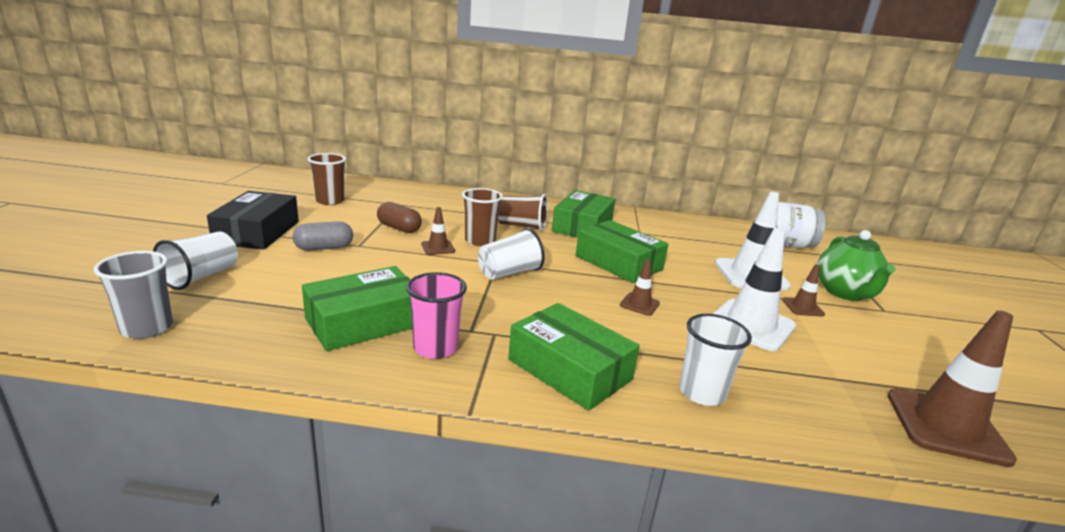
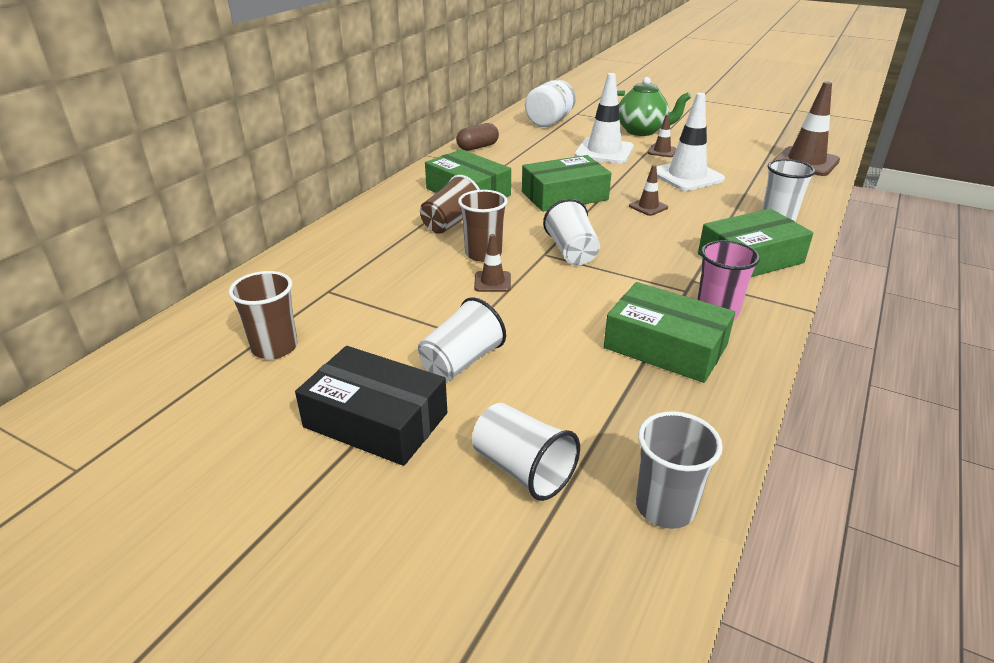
camera: 65 degrees left, 10 degrees up
(324, 248) = (461, 362): grey capsule -> white cup
(364, 322) = (665, 346): green box -> green box turned 45 degrees counterclockwise
(399, 228) = (419, 300): brown capsule -> brown capsule (477, 147)

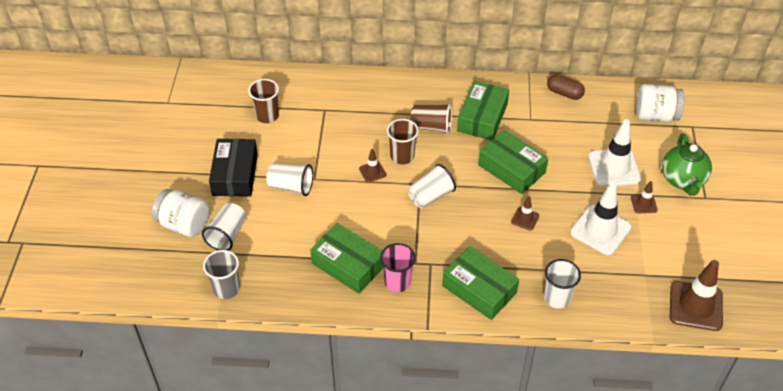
camera: 65 degrees right, 15 degrees up
(451, 532) = (184, 224): none -> white jar
(665, 346) = (348, 265): green box -> green box turned 60 degrees counterclockwise

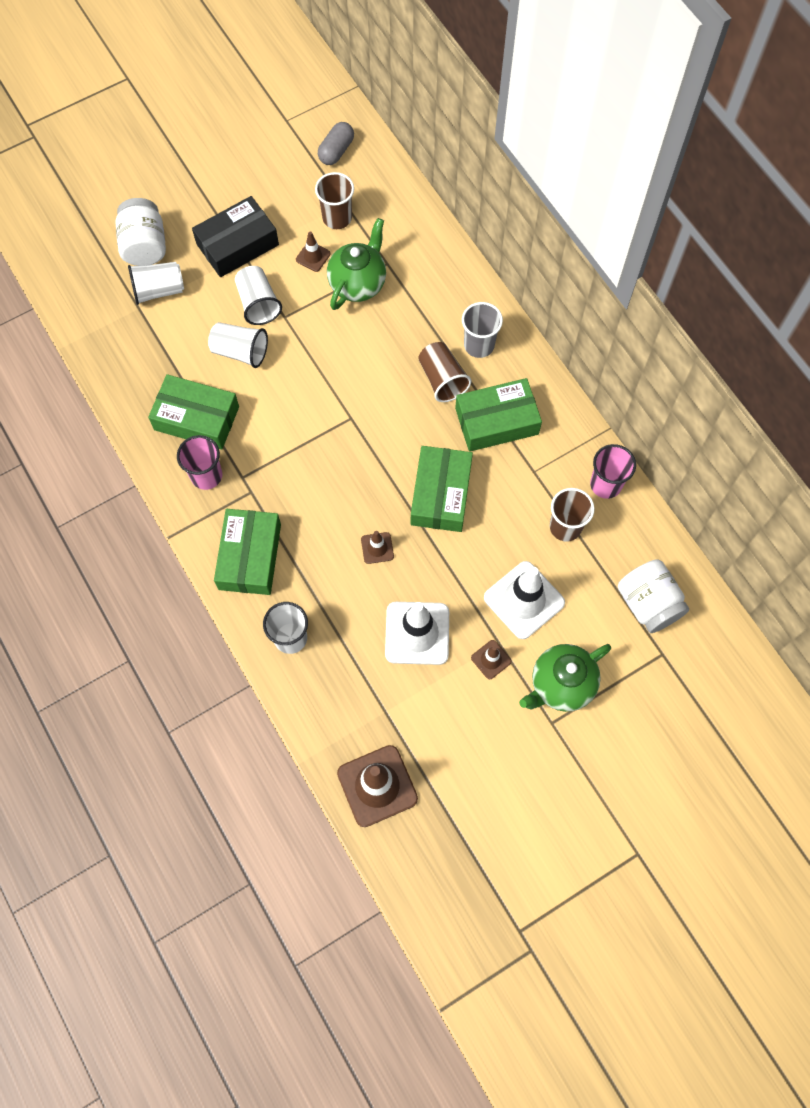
camera: 55 degrees right, 20 degrees up
(217, 91) = (336, 151): none -> grey capsule
(226, 289) = (96, 334): grey cup -> grey cup (479, 345)
(325, 130) = (358, 284): none -> green teapot
(348, 265) = (196, 418): green box -> green box turned 75 degrees counterclockwise
(372, 172) = (334, 363): brown traffic cone -> brown traffic cone (313, 257)
(402, 156) = (377, 377): brown cup -> brown cup (565, 527)
(430, 196) = (341, 438): white cup -> white cup (240, 352)
(564, 93) = (605, 484): brown capsule -> pink cup

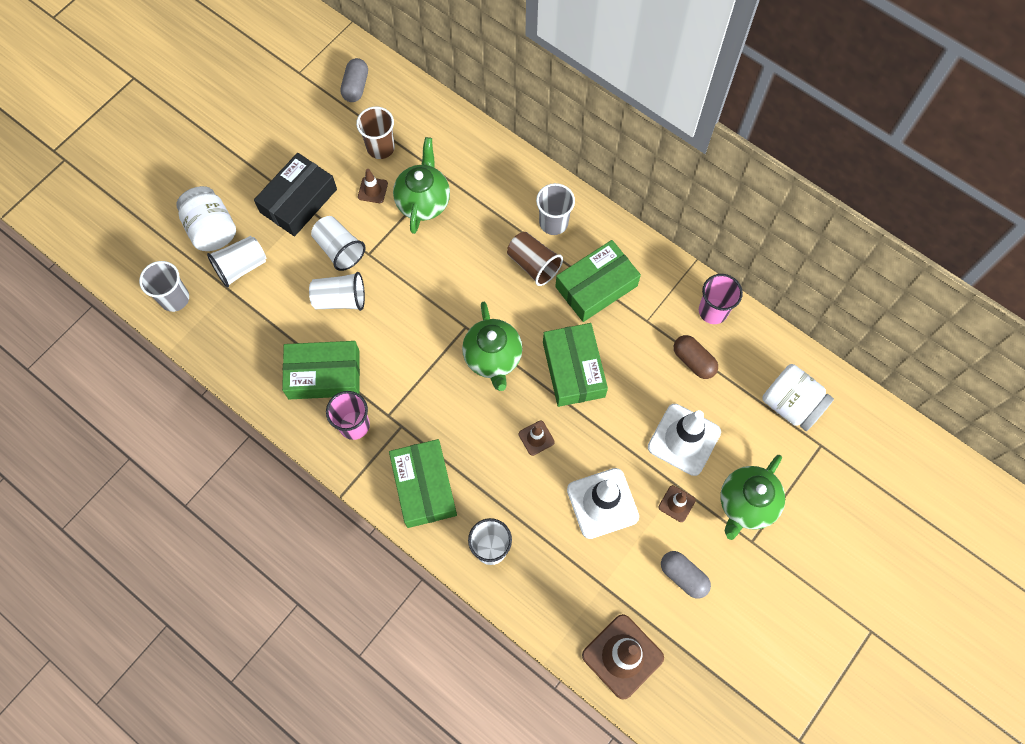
camera: 20 degrees left, 0 degrees up
(85, 300) = (175, 298): none -> grey cup
(365, 457) = (493, 358): none -> green teapot
(468, 731) = (683, 576): none -> grey capsule
(565, 527) = (693, 361): brown cup -> brown capsule

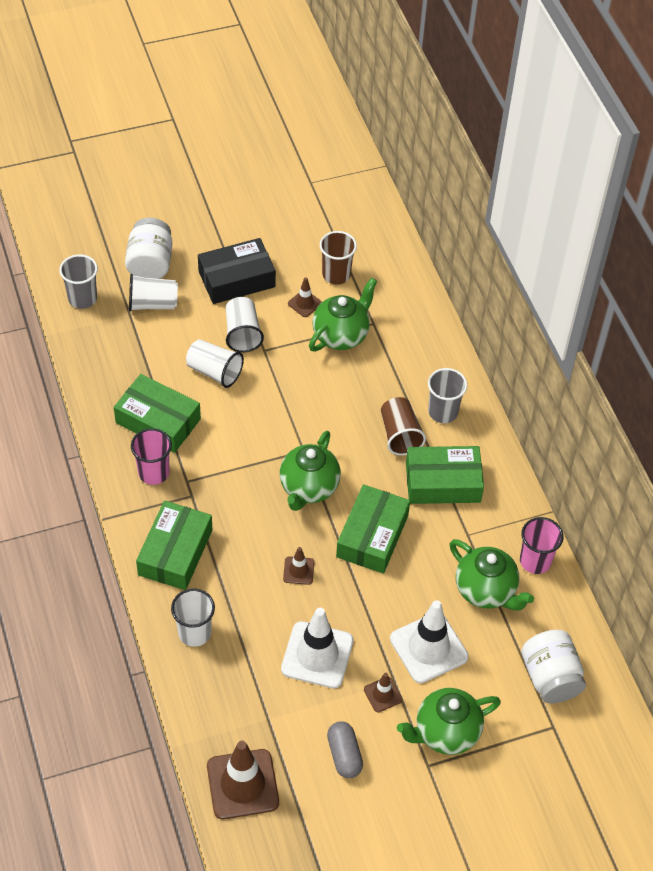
camera: 30 degrees right, 15 degrees down
(356, 87) = (350, 217): grey capsule -> none
(693, 361) = (486, 590): brown capsule -> green teapot

